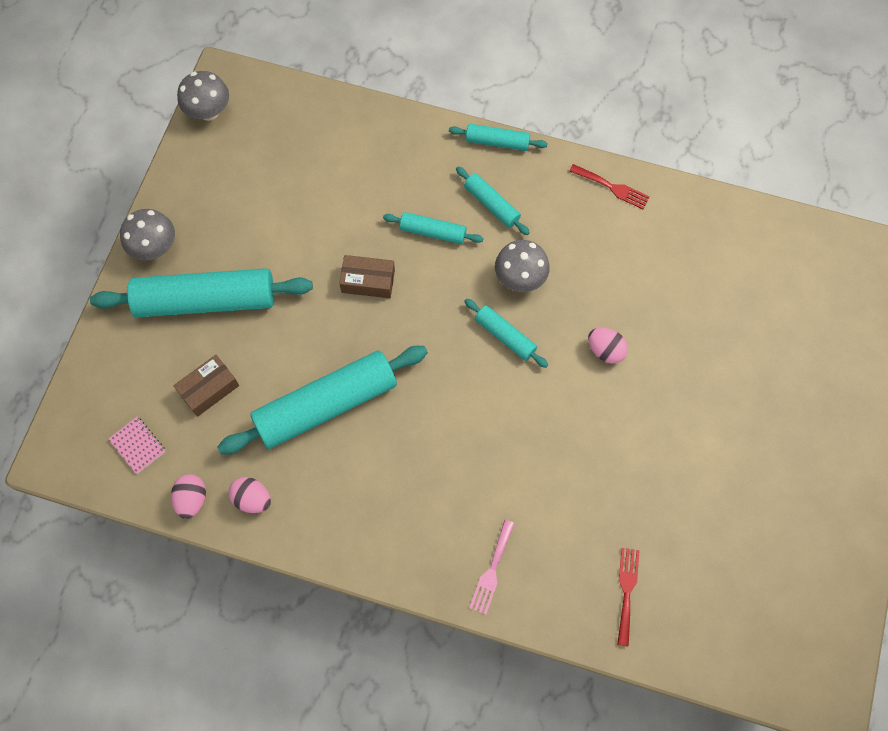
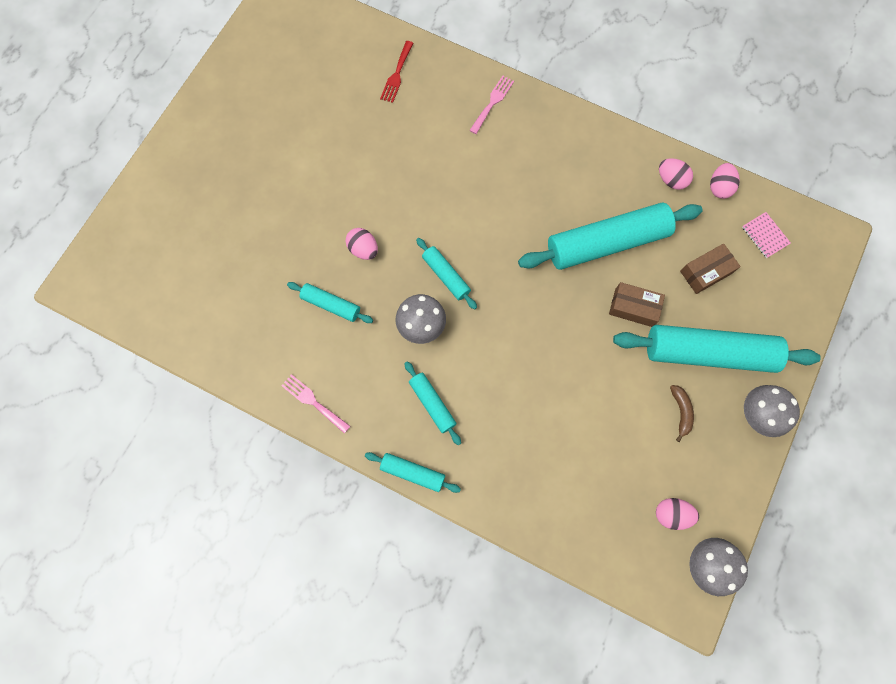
camera: 170 degrees left, 5 degrees up
(235, 237) = (680, 412): none -> brown banana
(243, 146) = (671, 514): none -> pink egg
(368, 281) = (559, 346): brown box -> brown box (633, 308)
(433, 232) = (493, 385): turquoise rolling pin -> turquoise rolling pin (331, 305)
(612, 187) = (313, 402): red fork -> pink fork

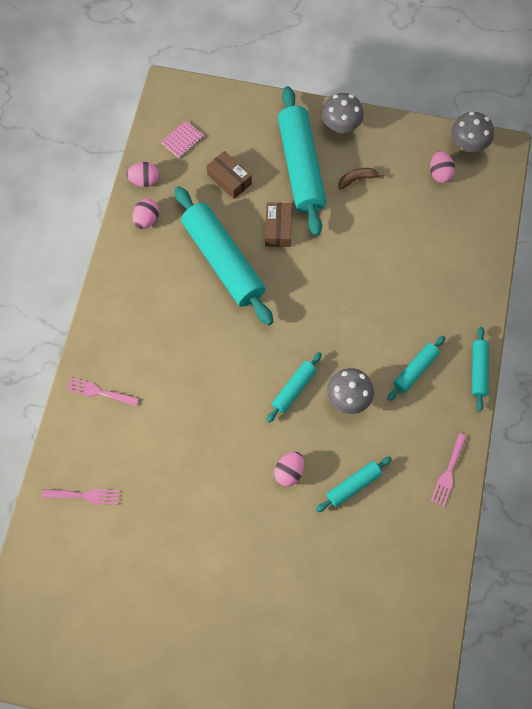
camera: 105 degrees left, 5 degrees down
(331, 305) = (353, 485): turquoise rolling pin -> turquoise rolling pin turned 45 degrees clockwise
(397, 75) = (85, 495): red fork -> pink fork

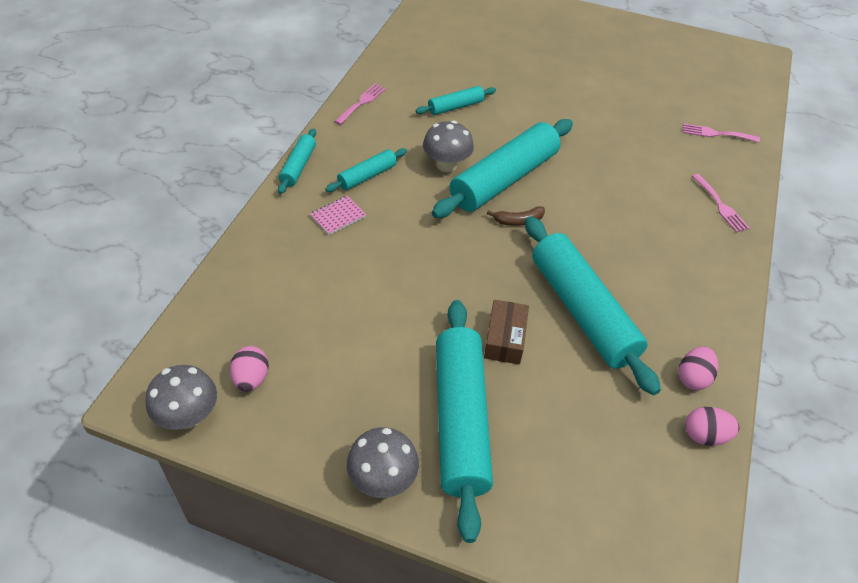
camera: 175 degrees left, 20 degrees down
(98, 392) = (720, 205): pink fork -> pink fork turned 45 degrees clockwise
(182, 140) = (651, 495): pink notebook -> pink notebook (338, 216)
(229, 179) = (573, 418): brown box -> none
(289, 472) = (516, 123): pink egg -> none
(294, 389) = (504, 179): turquoise rolling pin -> turquoise rolling pin, size x2.07
(357, 179) = (378, 389): brown banana -> brown banana (518, 221)

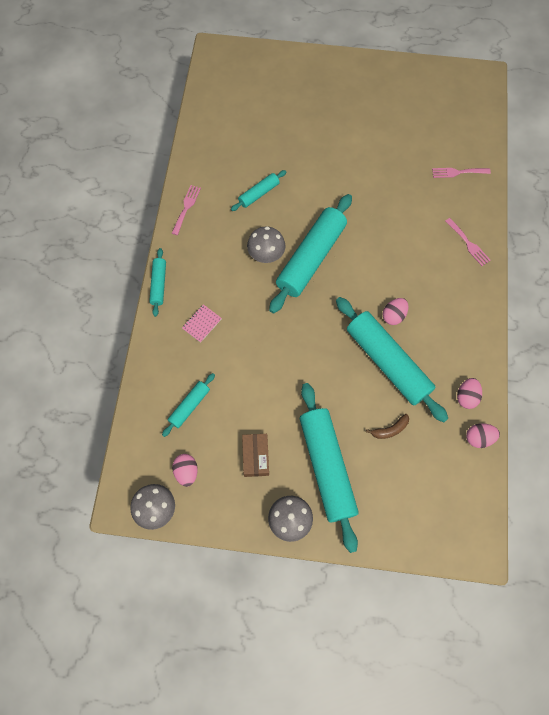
camera: 10 degrees left, 20 degrees up
(367, 176) = (211, 281): turquoise rolling pin -> turquoise rolling pin (189, 406)
(505, 339) = (341, 398): brown box -> brown box (256, 456)
(518, 221) = (329, 295): brown banana -> brown banana (390, 429)
(602, 261) = (393, 316): none -> pink egg

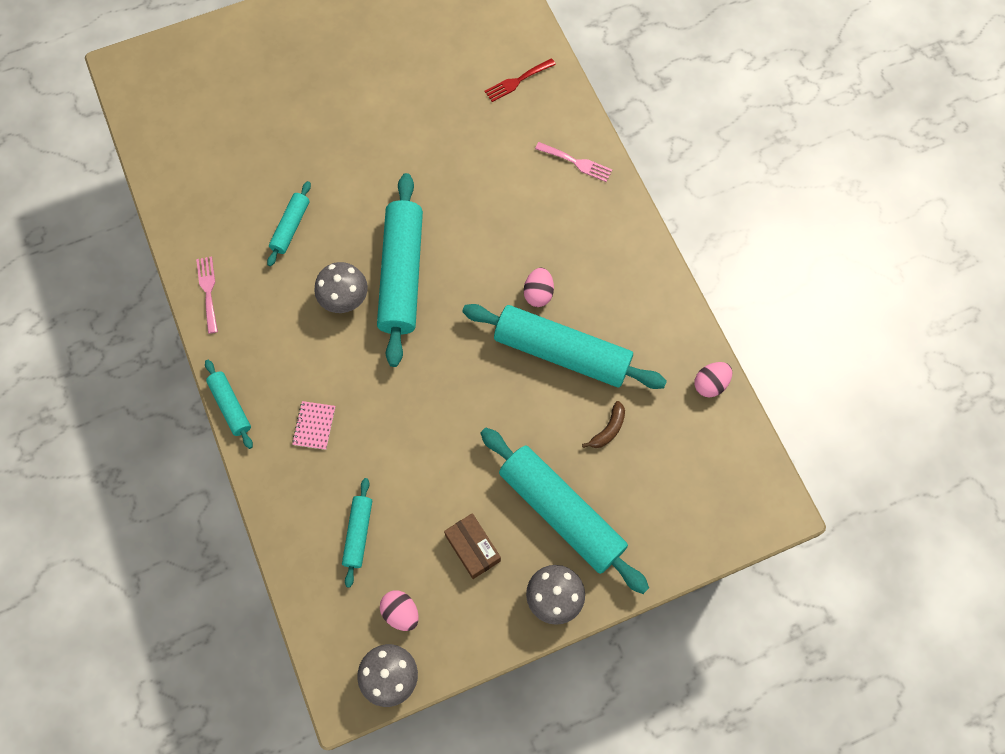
camera: 30 degrees left, 0 degrees up
(457, 172) = (517, 81): pink fork -> red fork
(466, 397) = (671, 344): pink egg -> none

